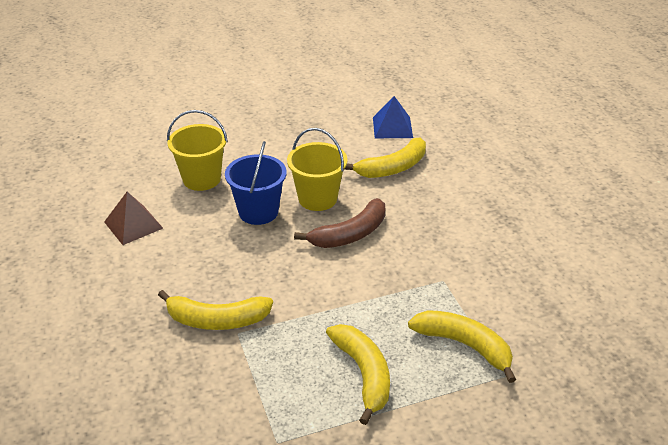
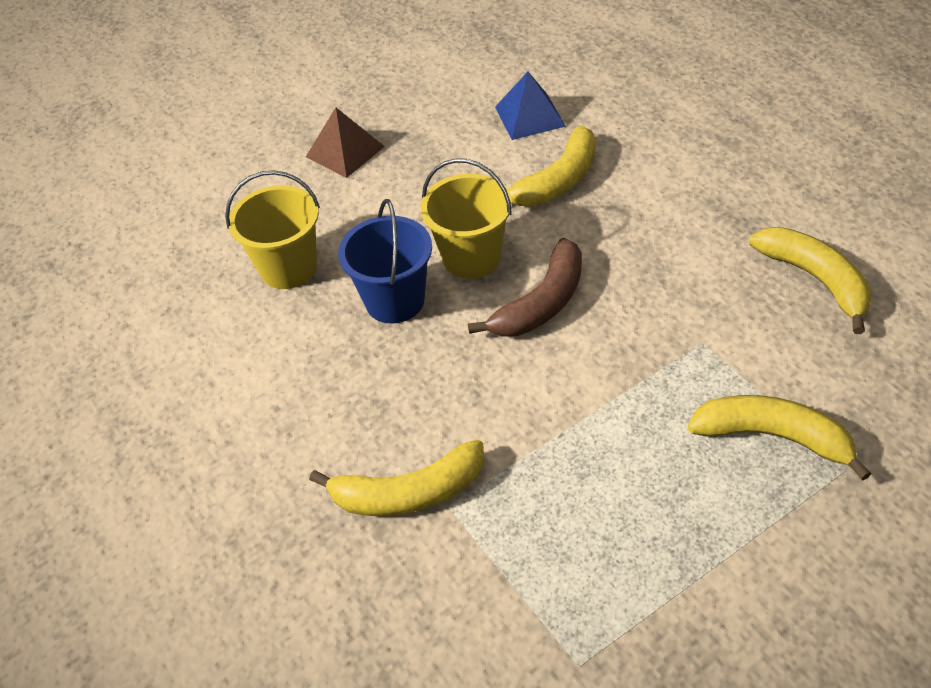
camera: 10 degrees left, 10 degrees up
(133, 225) = (218, 370): brown pyramid -> brown pyramid (345, 151)
(363, 374) = (654, 521): yellow banana -> yellow banana (816, 280)

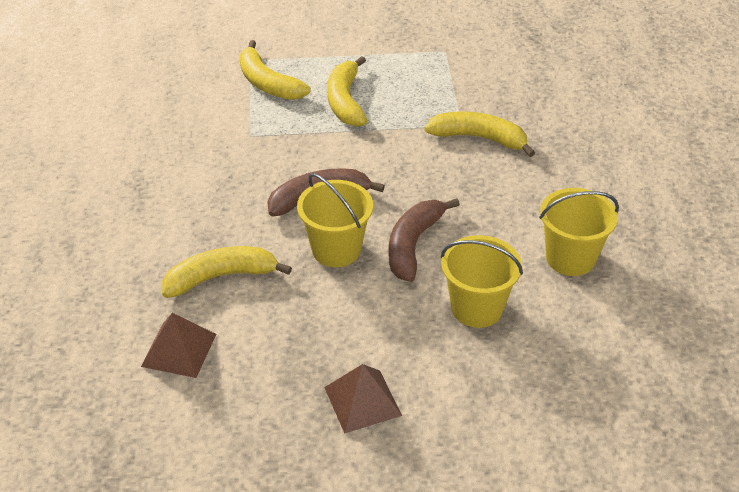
camera: 155 degrees left, 5 degrees down
(211, 369) = (570, 258): none -> yellow bucket
(395, 301) = (413, 245): blue bucket -> brown banana
(529, 116) = (179, 350): blue pyramid -> brown pyramid
(816, 280) = (147, 136): yellow banana -> yellow banana (345, 101)

